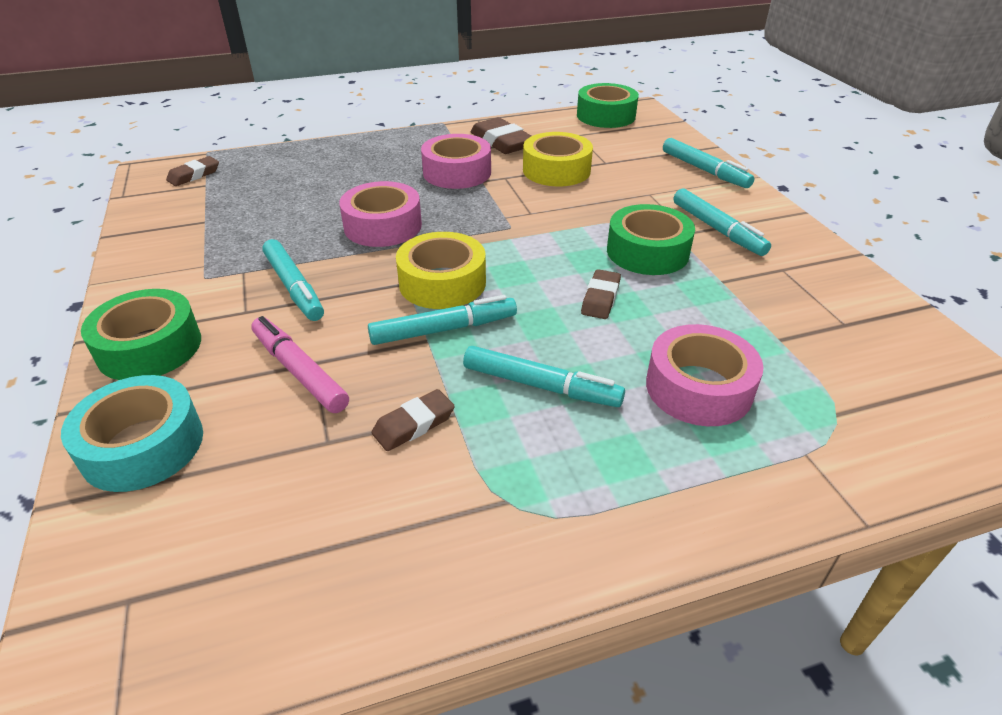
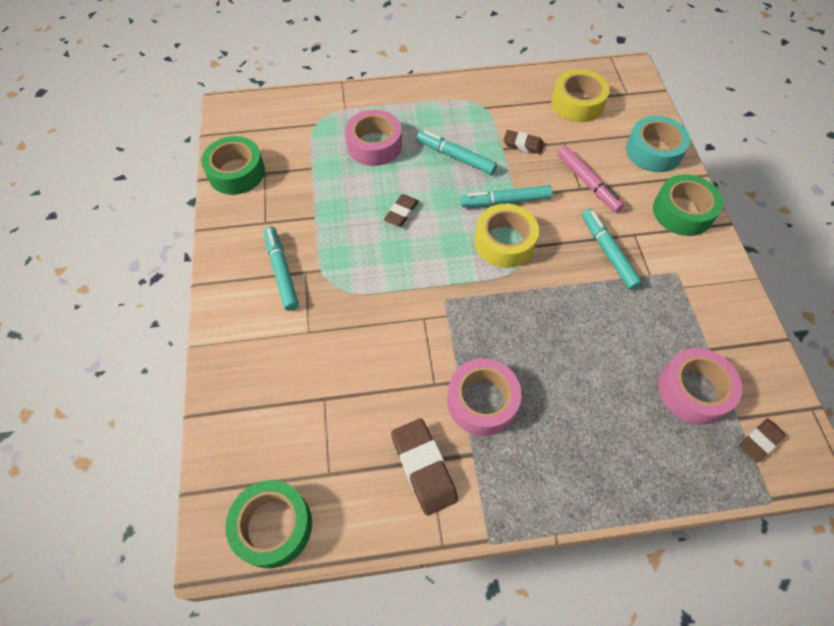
camera: 170 degrees left, 20 degrees up
(383, 226) = (551, 317): pink tape -> pink tape (693, 390)
(414, 424) = (523, 145): brown eraser -> brown eraser turned 45 degrees clockwise
(556, 170) = (380, 389): yellow tape -> yellow tape (577, 103)
(647, 252) = (349, 253): green tape -> green tape (236, 172)
(704, 170) = (234, 365): turquoise marker -> none

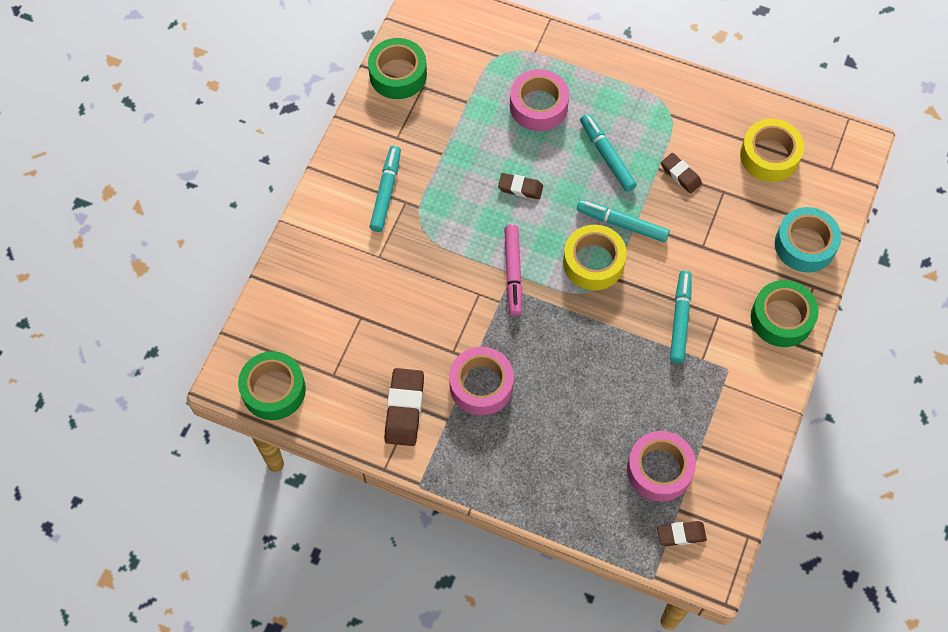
camera: 30 degrees right, 5 degrees up
(401, 213) = (520, 188): brown eraser -> brown eraser turned 45 degrees clockwise
(587, 183) = (713, 245): pink marker -> pink marker (513, 272)

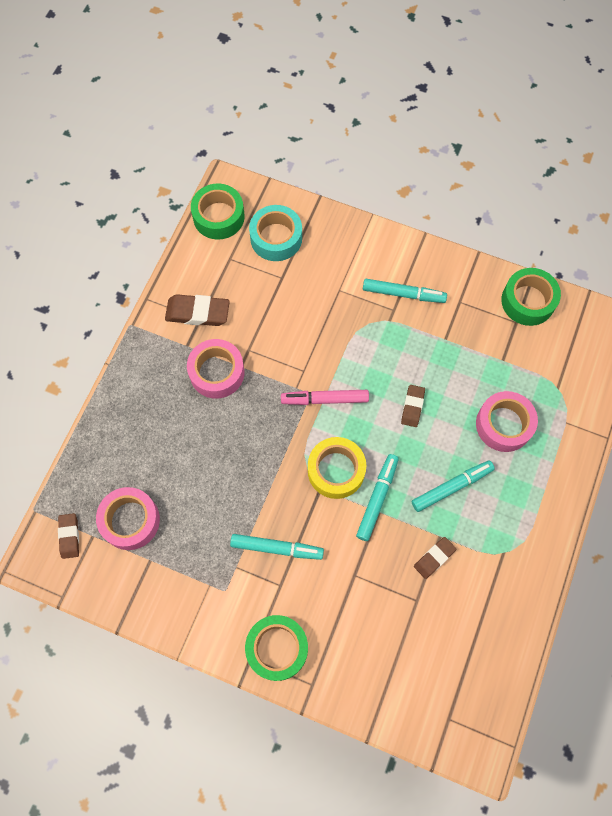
camera: 90 degrees right, 5 degrees up
(769, 156) = (461, 652): yellow tape -> none
(805, 245) = (358, 681): turquoise tape -> turquoise tape (276, 238)

